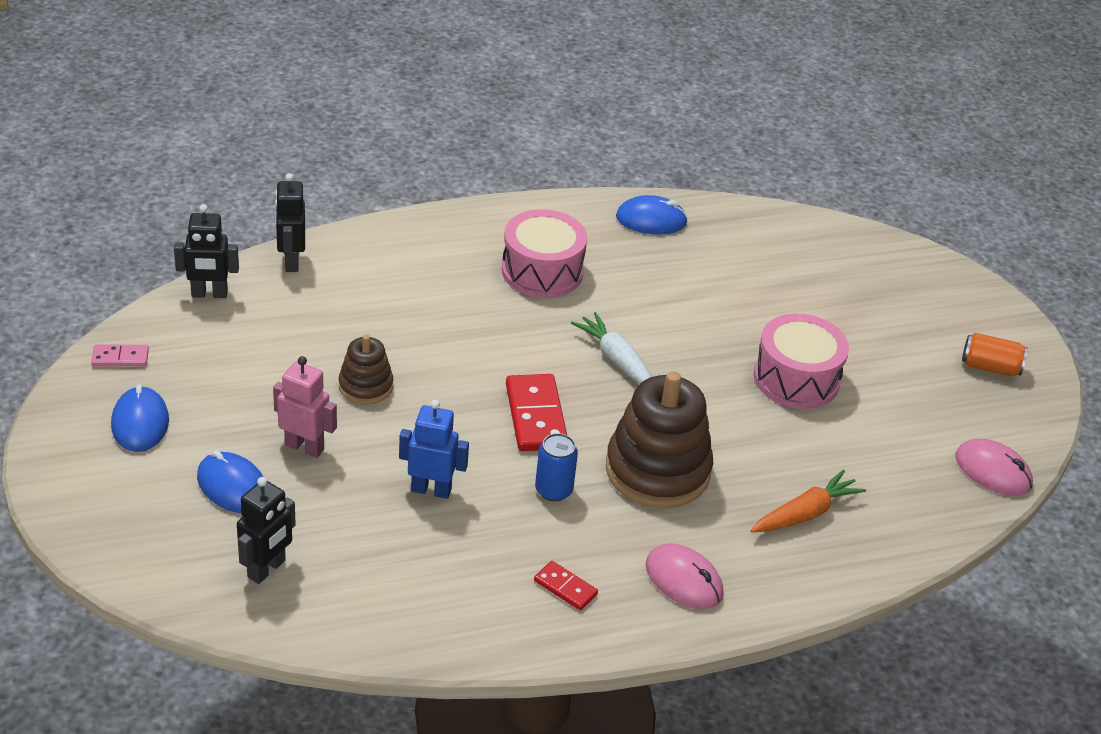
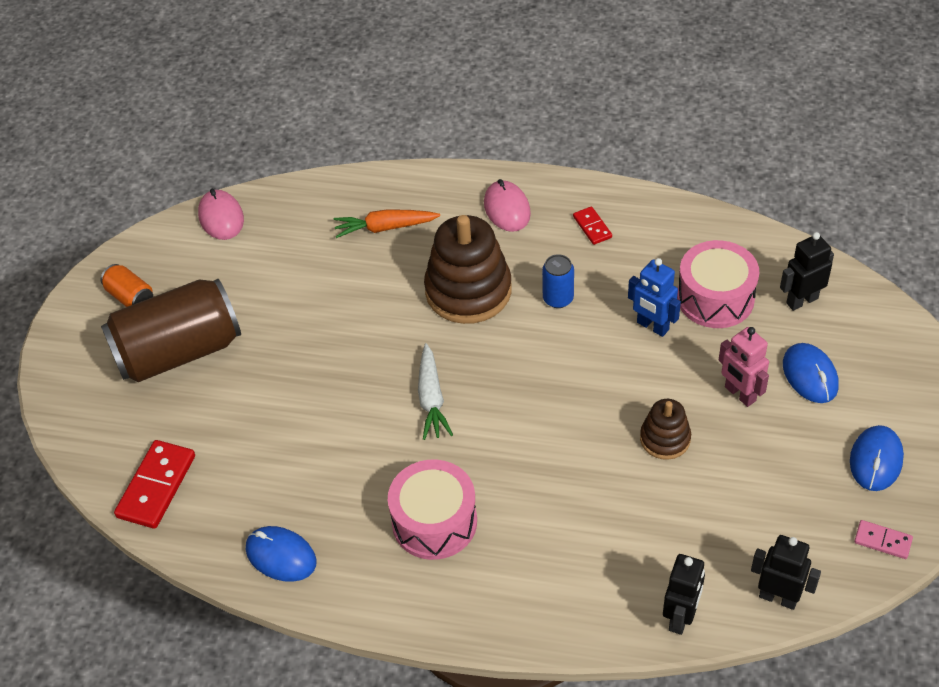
camera: 145 degrees left, 10 degrees up
(535, 416) = (534, 365): red domino -> red domino (156, 486)
(796, 379) = (296, 335): pink drum -> pink drum (715, 298)
(890, 334) = (179, 352): none -> brown can

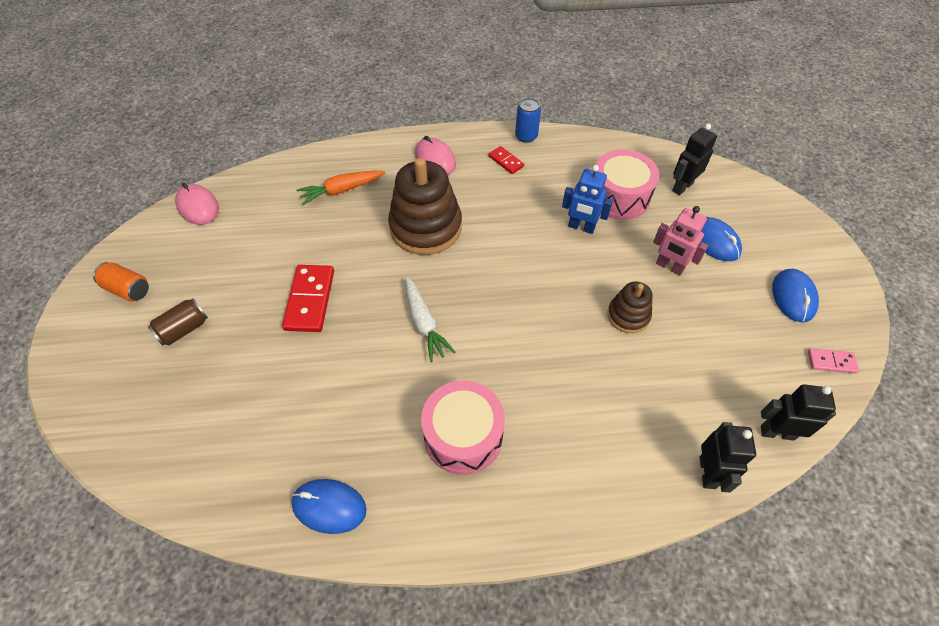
camera: 20 degrees left, 5 degrees up
(156, 486) = (188, 465): red domino -> red domino (310, 300)
(179, 352) = (184, 329): brown can -> brown can, size x0.44
(558, 298) = (500, 220): blue can -> blue can (526, 136)

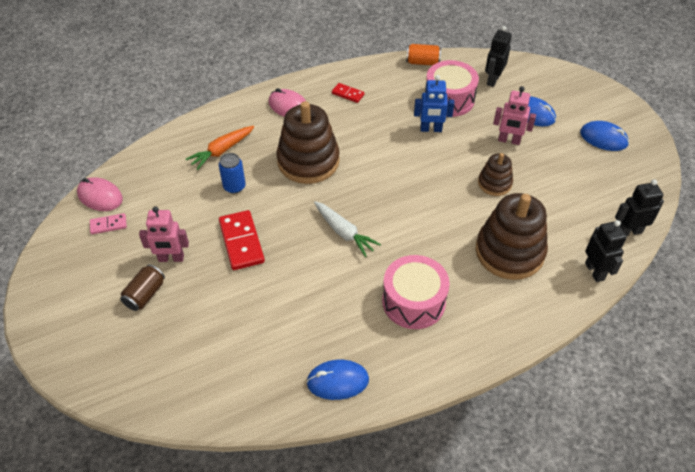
camera: 20 degrees left, 5 degrees down
(128, 289) = (75, 278): orange can -> orange can (422, 62)
(230, 296) = (171, 258): none -> pink robot
(526, 136) = (354, 70): blue can -> blue can (234, 186)
(608, 410) = (509, 252): none -> brown stacking toy
(793, 297) = (603, 138): blue mouse -> blue mouse turned 45 degrees counterclockwise
(831, 362) = (645, 175): pink domino -> pink domino (108, 225)

